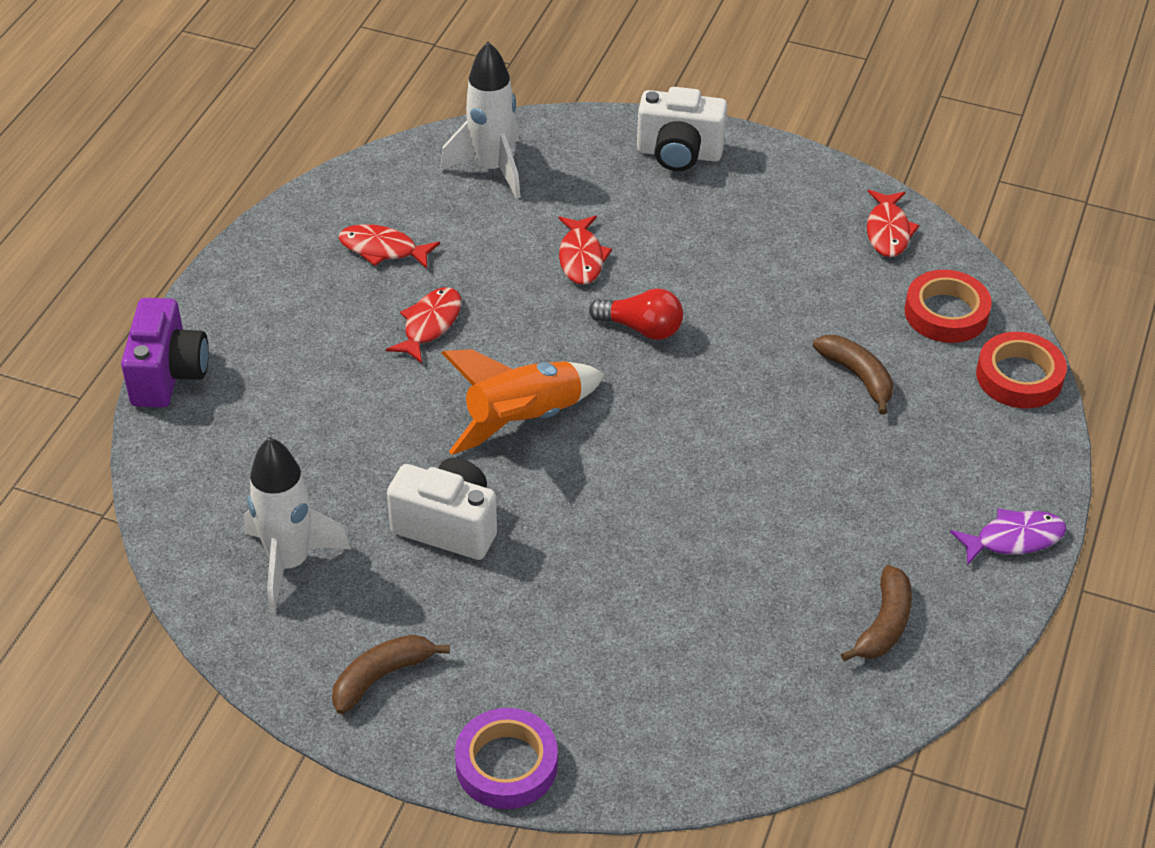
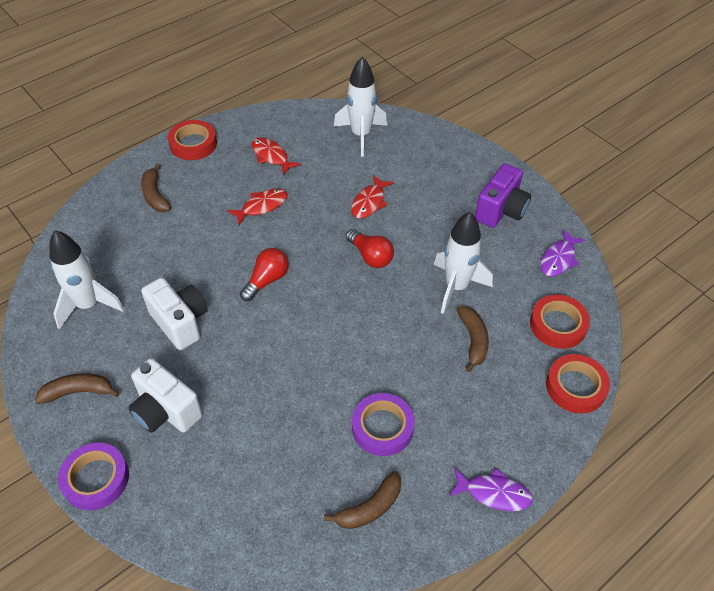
camera: 30 degrees right, 5 degrees up
(168, 375) = (118, 179): purple camera -> purple camera (501, 211)
(243, 278) = (193, 144): none -> red tape
(250, 374) = (155, 195): none -> brown banana
(523, 420) = (266, 280): orange rocket -> red light bulb
(679, 154) = (468, 165): white camera -> white camera (166, 411)
(785, 320) = (456, 287): none -> white rocket
(826, 528) = (382, 427): none -> purple tape
(888, 231) = (558, 259): red fish -> purple fish

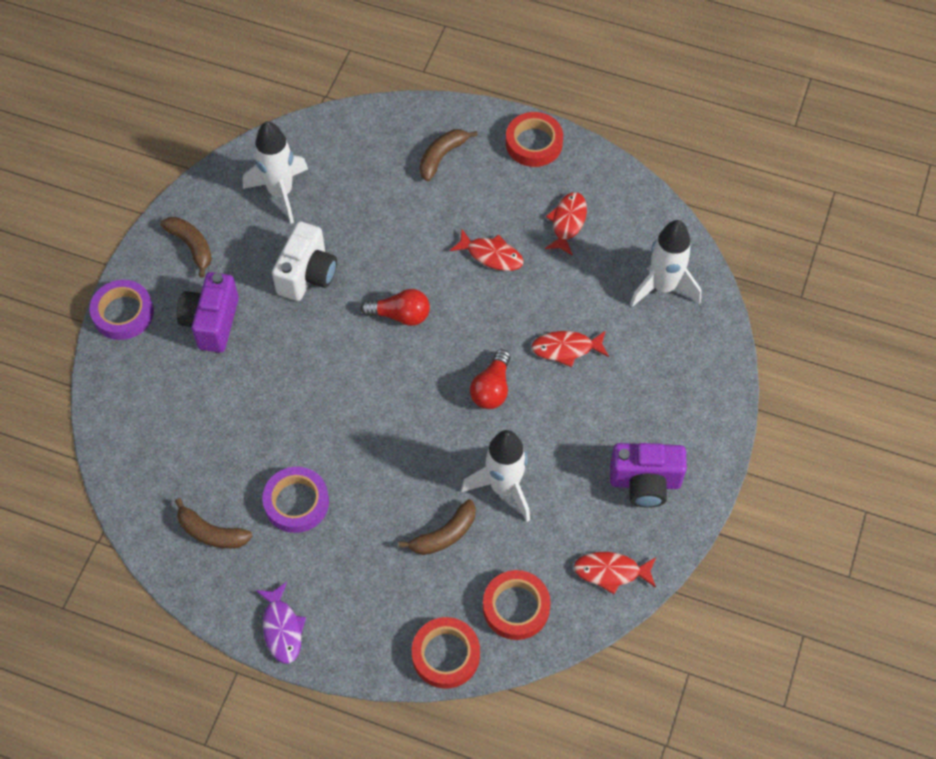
camera: 60 degrees right, 10 degrees up
(166, 411) = (212, 322): white camera -> purple camera
(558, 259) = (611, 572): purple fish -> red fish

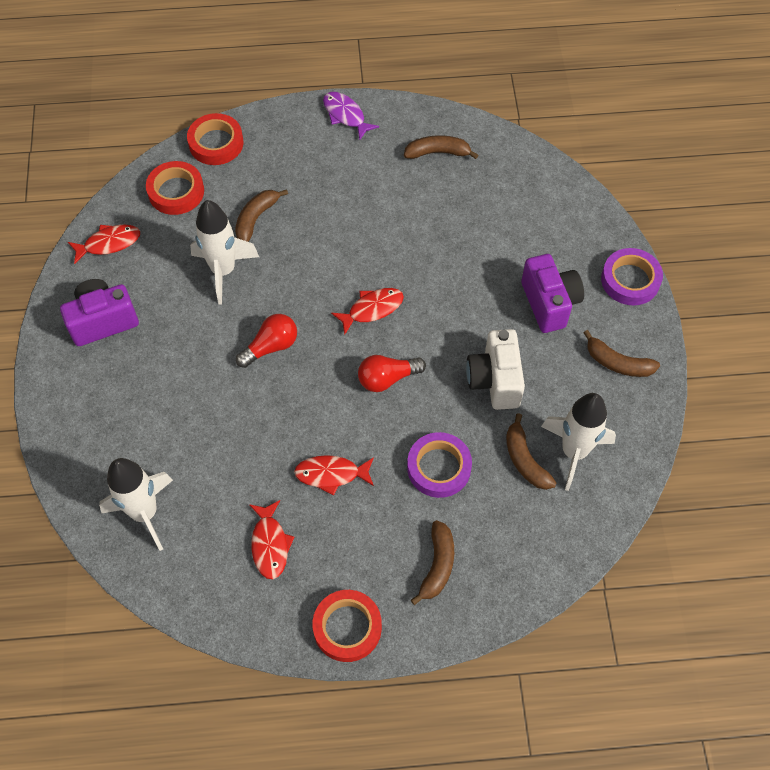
camera: 155 degrees right, 0 degrees up
(296, 502) = (386, 196): purple tape -> purple tape (439, 467)
(324, 202) = (525, 460): none -> brown banana
(492, 388) = (271, 346): red light bulb -> red light bulb turned 60 degrees clockwise
(566, 349) = (218, 410): red fish -> red fish (372, 309)

